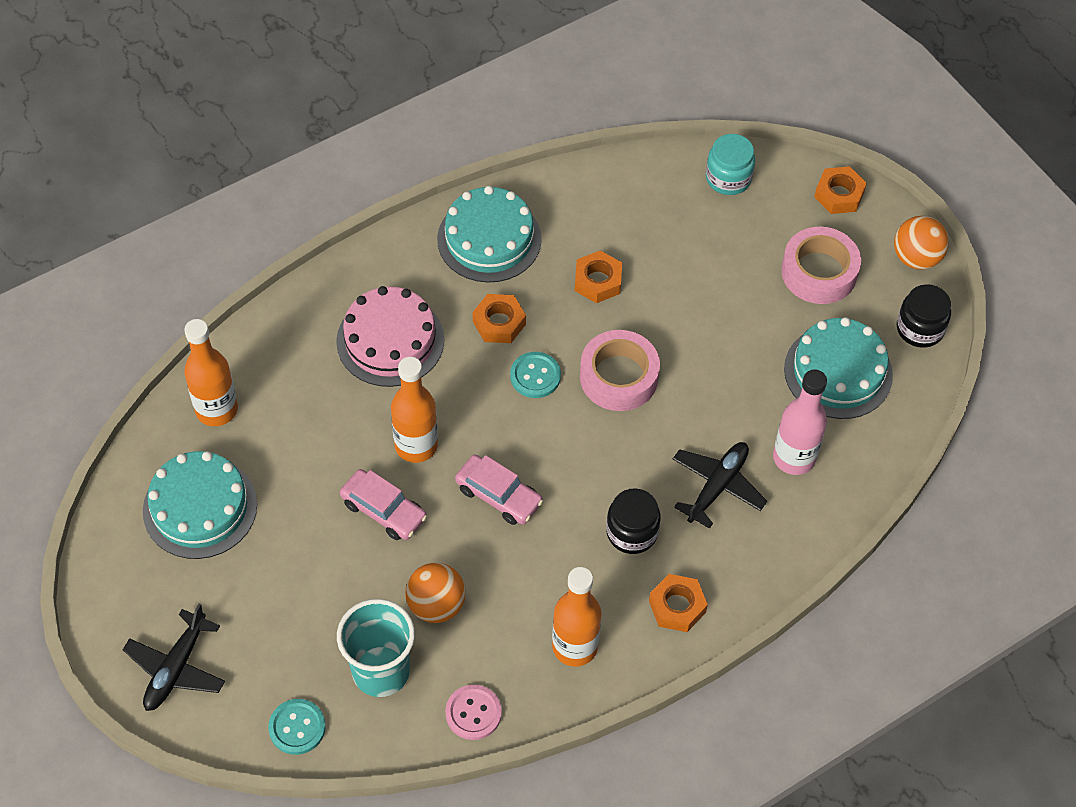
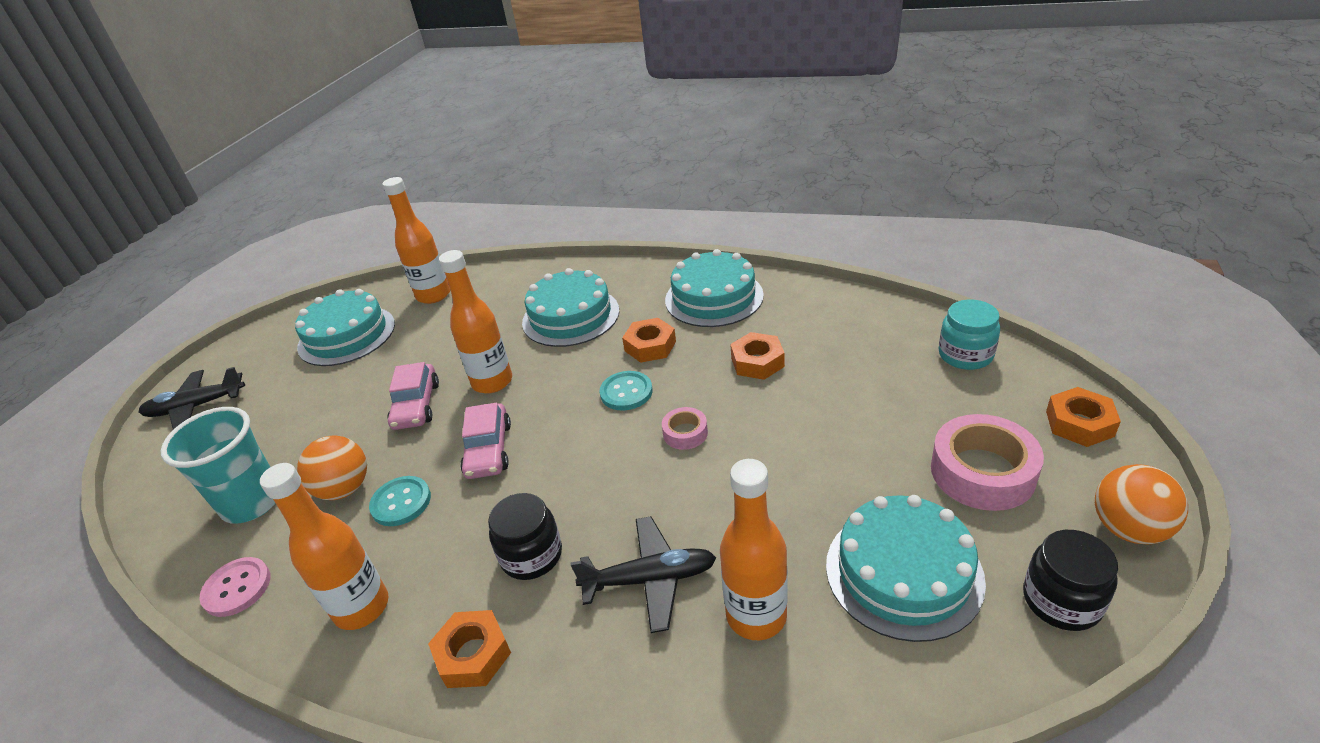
camera: 55 degrees right, 20 degrees down
(297, 727) = (167, 494): turquoise button -> turquoise button (401, 502)
(390, 340) = (570, 316): pink cake -> turquoise cake
(619, 377) = (685, 433): pink tape -> pink tape, size x0.51
(794, 458) = (756, 615): pink bottle -> orange bottle

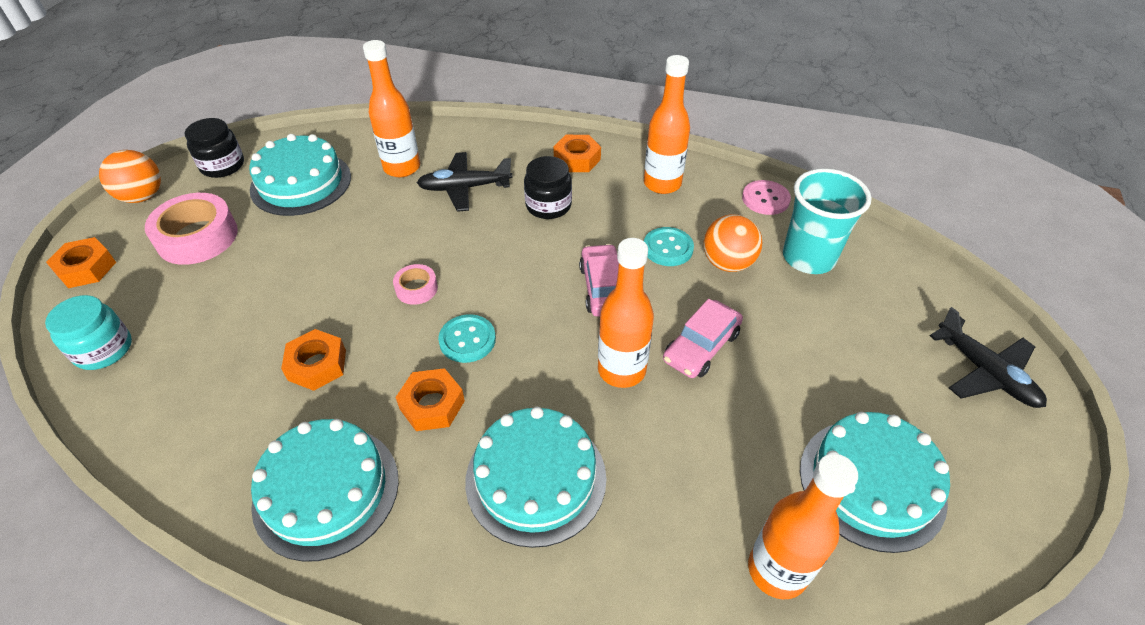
camera: 175 degrees right, 10 degrees up
(196, 407) = (985, 372): black plane -> black plane turned 75 degrees clockwise
(416, 405) = (701, 347): pink car -> pink car turned 135 degrees counterclockwise

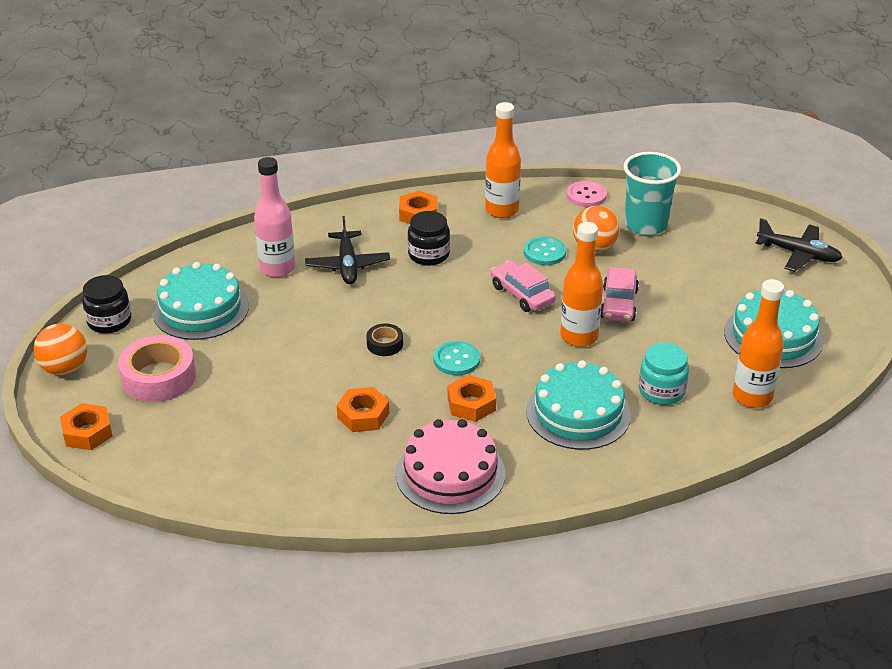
camera: 30 degrees left, 10 degrees down
(103, 349) = (181, 472): turquoise jar -> turquoise jar (661, 391)
(326, 491) = (450, 473): turquoise cake -> pink cake
(402, 168) = (277, 268): orange bottle -> pink bottle
(416, 289) = (385, 344): pink tape -> black tape
(464, 188) = (347, 265): black plane -> black plane turned 60 degrees counterclockwise

